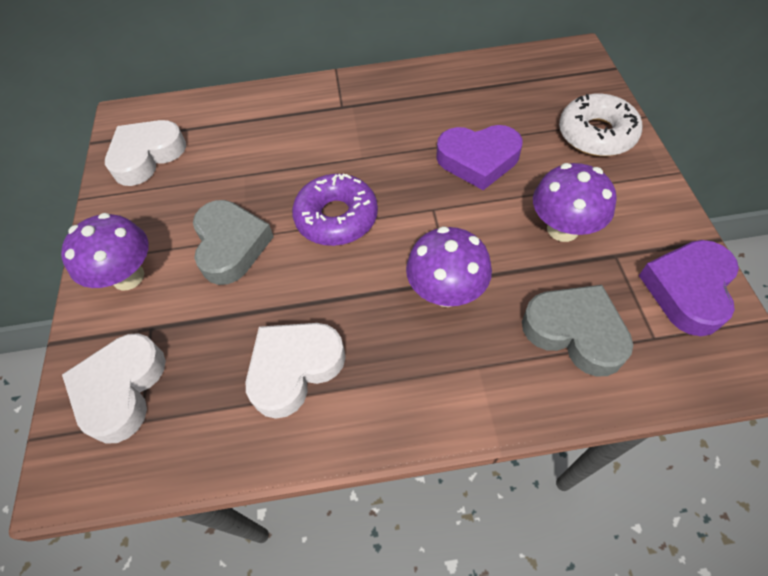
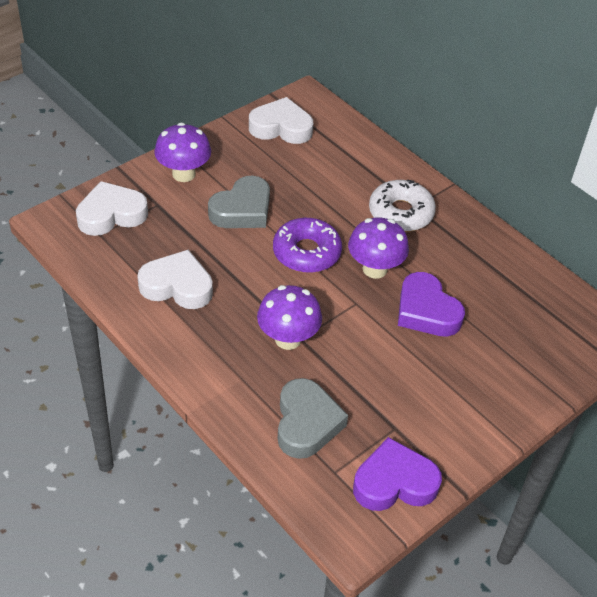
camera: 50 degrees right, 10 degrees down
(562, 229) = (396, 387): purple mushroom -> purple mushroom (375, 269)
(596, 134) = (519, 378): white donut -> white donut (401, 213)

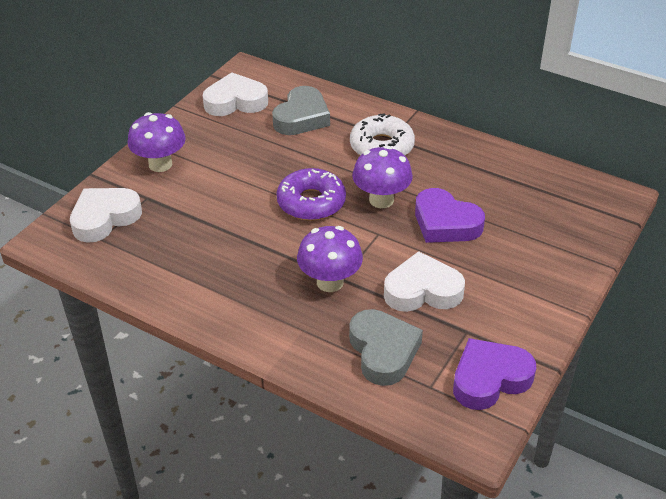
camera: 15 degrees left, 5 degrees down
(177, 286) = (200, 264): white heart -> white heart (422, 290)
(242, 210) = (232, 181): grey heart -> grey heart (302, 117)

